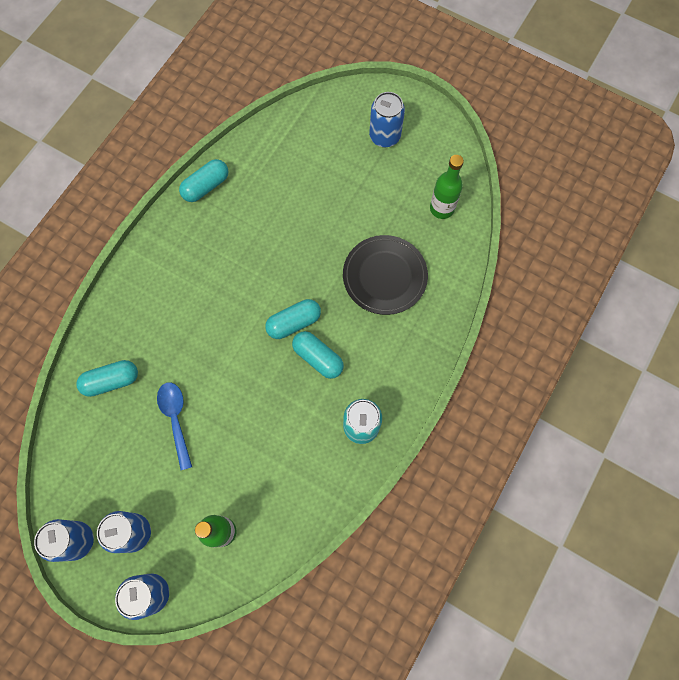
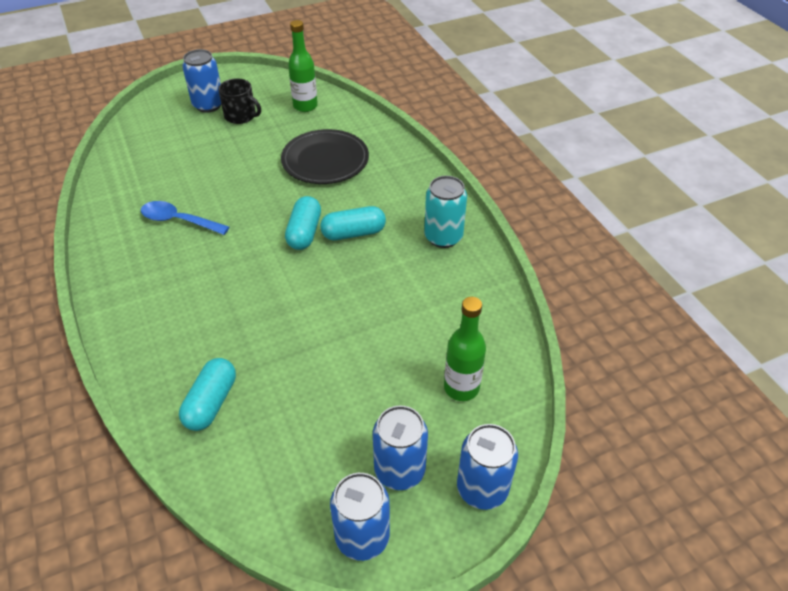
camera: 55 degrees left, 25 degrees down
(176, 419) = (309, 367): blue spoon -> blue spoon (178, 220)
(206, 186) = (105, 226): turquoise capsule -> none
(390, 171) = (241, 116): none -> black mug

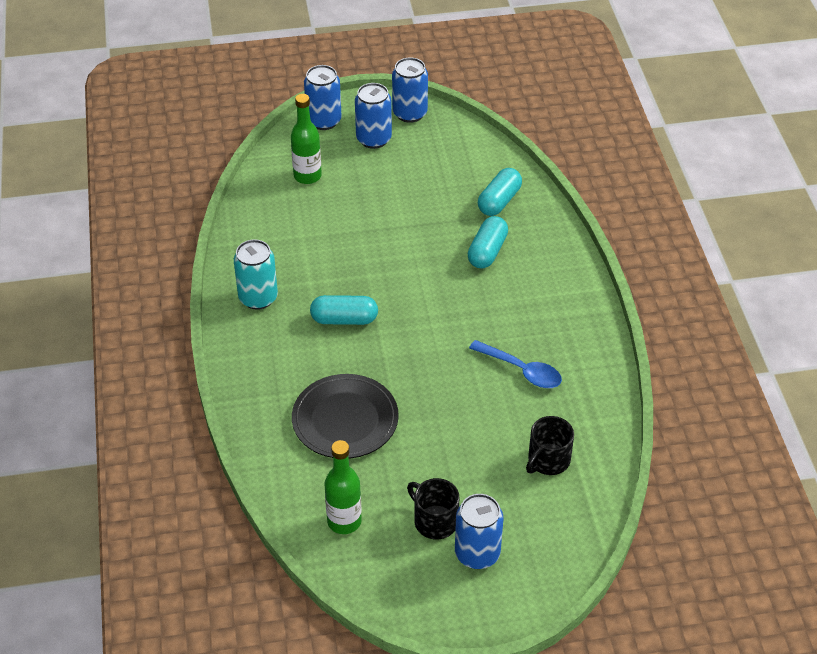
camera: 165 degrees left, 0 degrees up
(156, 162) = (548, 460): none -> black mug
(304, 232) = (393, 330): turquoise capsule -> turquoise capsule (487, 251)

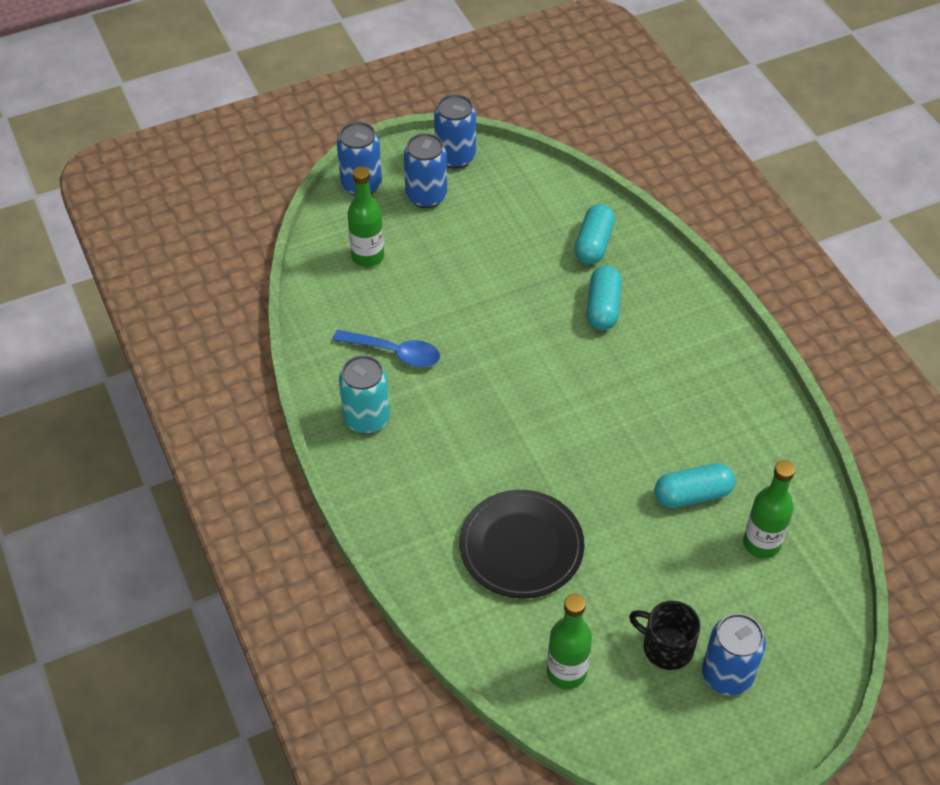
camera: 15 degrees left, 5 degrees up
(344, 319) = (475, 424): turquoise capsule -> turquoise capsule (692, 495)
(522, 370) = (693, 442): blue spoon -> blue spoon (395, 353)
(548, 460) = (761, 543): black mug -> green bottle

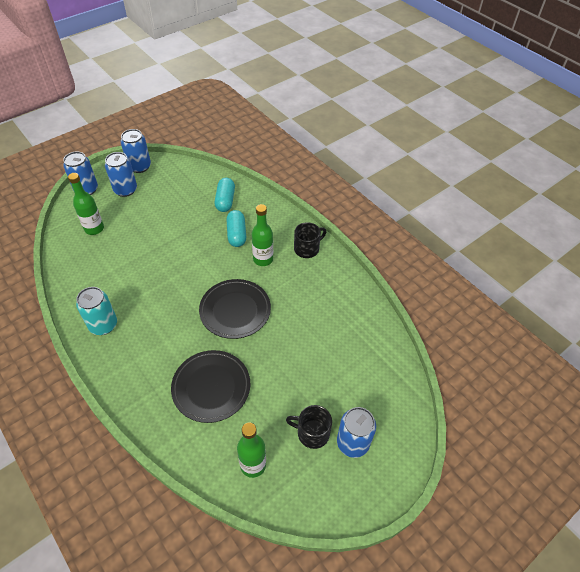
camera: 15 degrees left, 0 degrees up
(395, 353) = (117, 282): blue spoon -> none
(579, 435) = (235, 310): none -> black plate
(692, 495) = (308, 333): turquoise capsule -> none
(719, 354) = (307, 249): none -> black mug
(761, 543) = (354, 354): green bottle -> green bottle (263, 259)

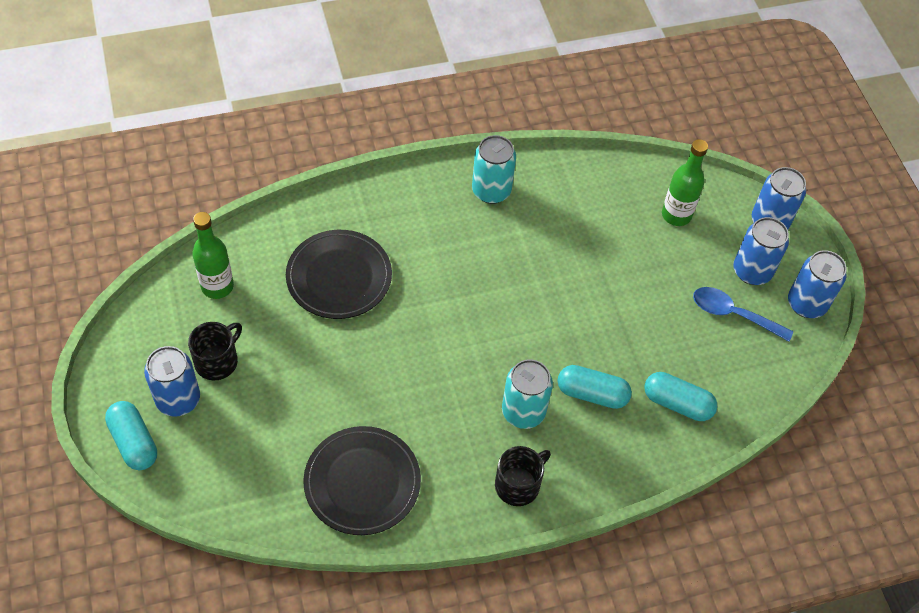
camera: 110 degrees right, 5 degrees up
(158, 191) = (733, 314): none -> blue spoon
(235, 310) = (443, 342): black plate -> black plate (362, 482)
(263, 259) = (523, 412): green bottle -> turquoise can
(307, 249) = (518, 485): black mug -> black mug turned 120 degrees counterclockwise
(397, 454) = (134, 442): none -> turquoise capsule

